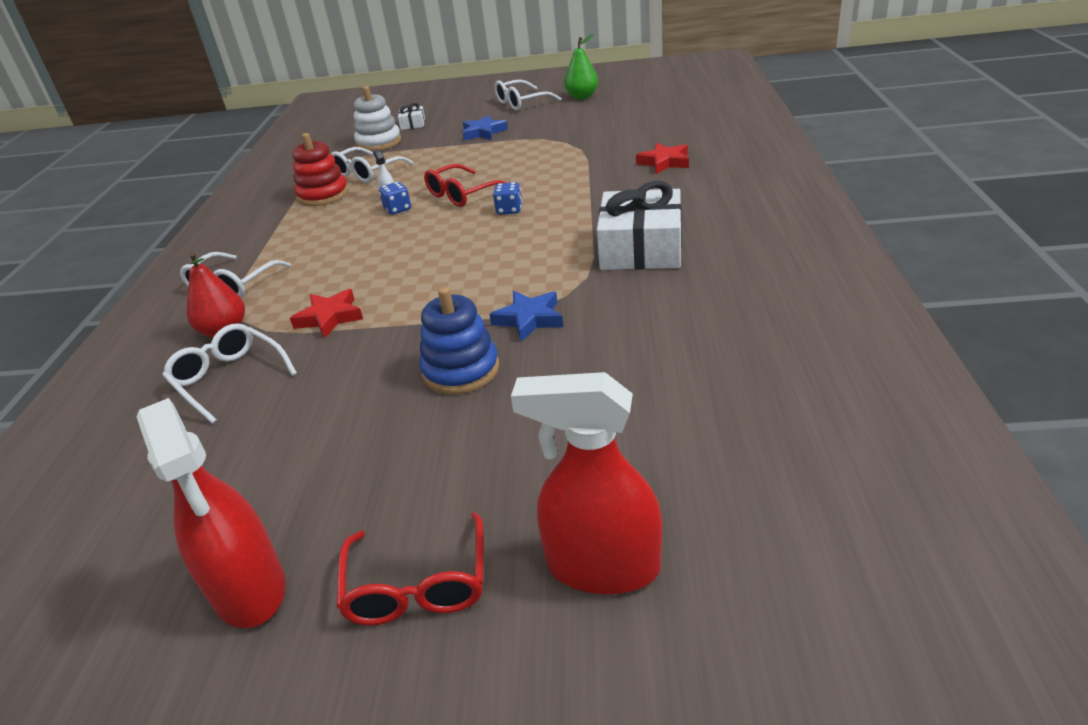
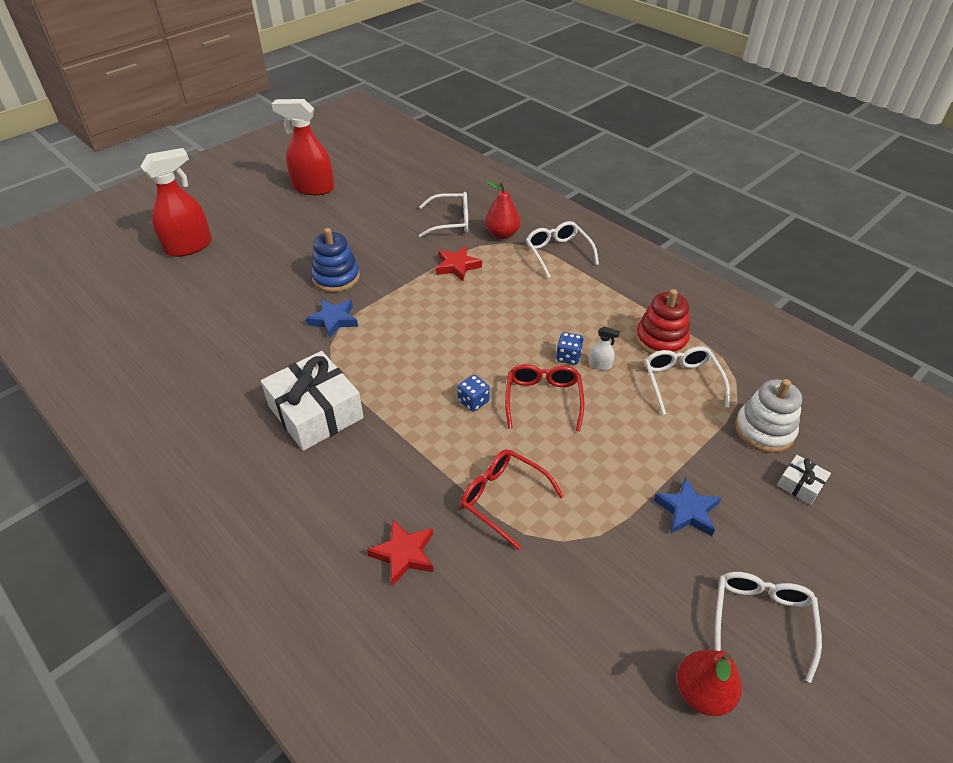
camera: 130 degrees right, 10 degrees up
(417, 585) = (253, 214): red glasses -> red glasses (503, 498)
(582, 97) = (702, 692): green pear -> red pear

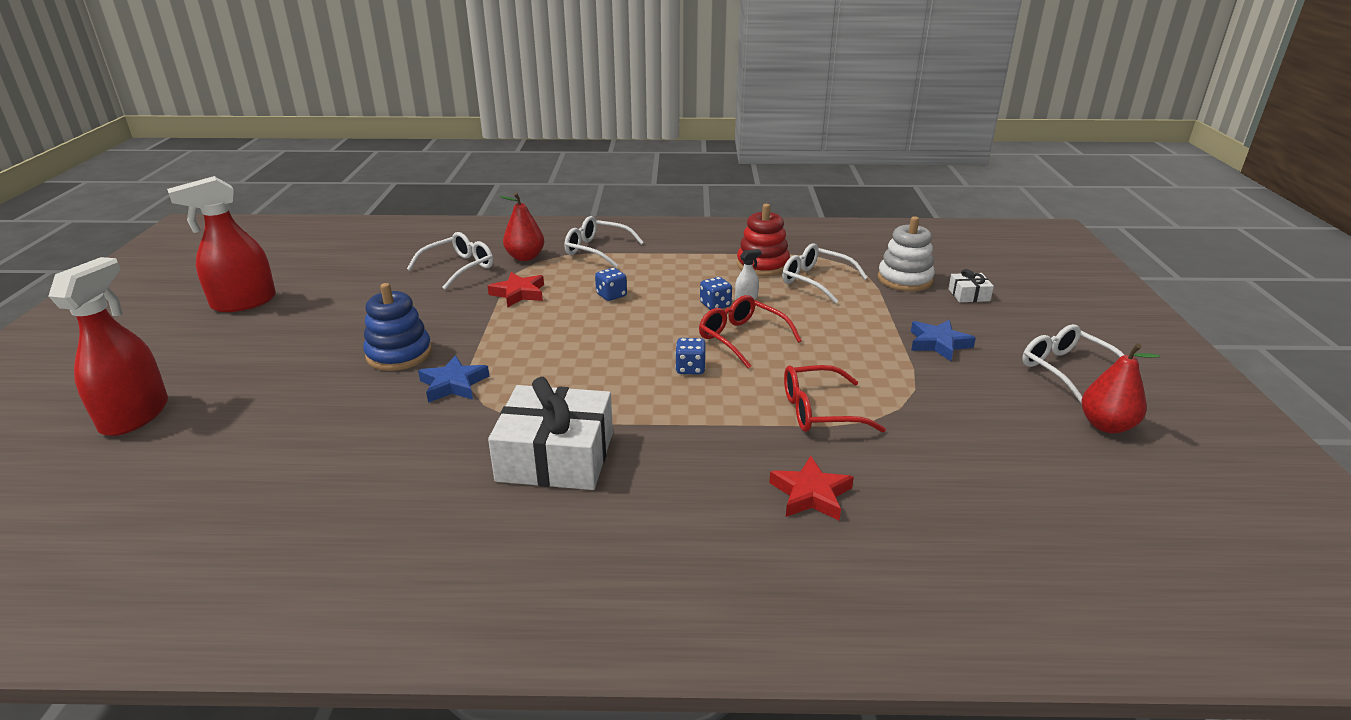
camera: 45 degrees left, 15 degrees down
(511, 303) = (611, 295): none -> blue dice

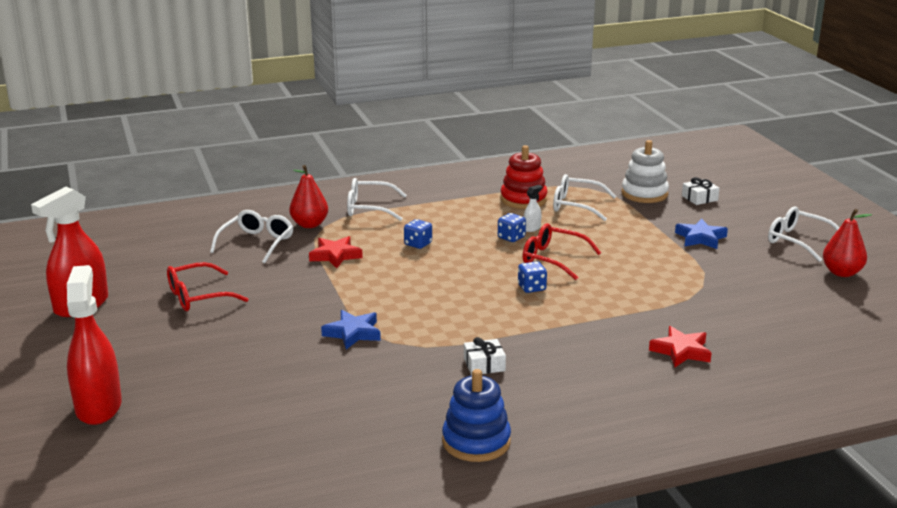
camera: 20 degrees left, 5 degrees down
(399, 354) = (281, 320): blue stacking toy -> blue stacking toy (476, 441)
(556, 456) = (484, 364): white gift -> white gift, size x0.44
(819, 411) = (649, 299): red glasses -> red glasses (198, 297)

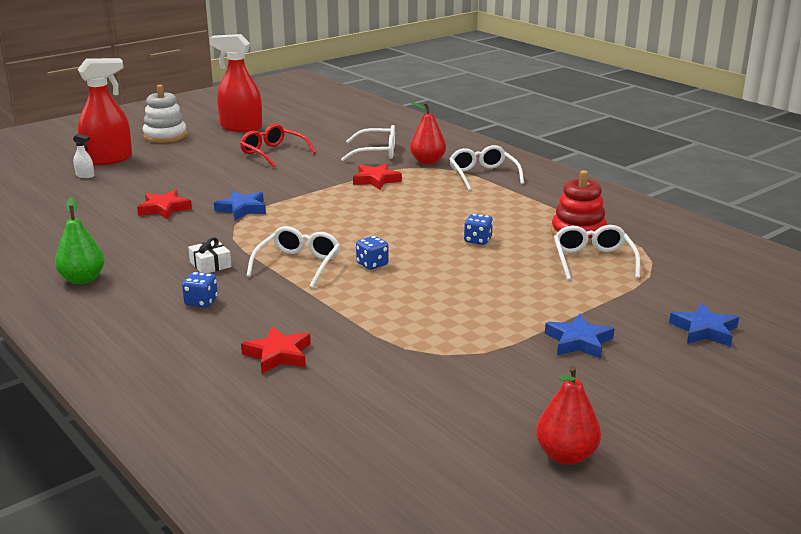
camera: 70 degrees right, 0 degrees up
(313, 379) = (164, 209): none -> red star
(418, 244) = (426, 205): blue dice -> blue dice (201, 302)
(476, 441) = (82, 279): blue stacking toy -> green pear
(532, 228) = (509, 246): white spray bottle -> white spray bottle (85, 175)
(553, 259) = (445, 266): red glasses -> none
(644, 194) = (674, 294): white stacking toy -> white stacking toy (165, 136)
(699, 198) = (704, 330): white gift -> blue star
(798, 241) = (640, 413): white glasses -> white glasses (298, 264)

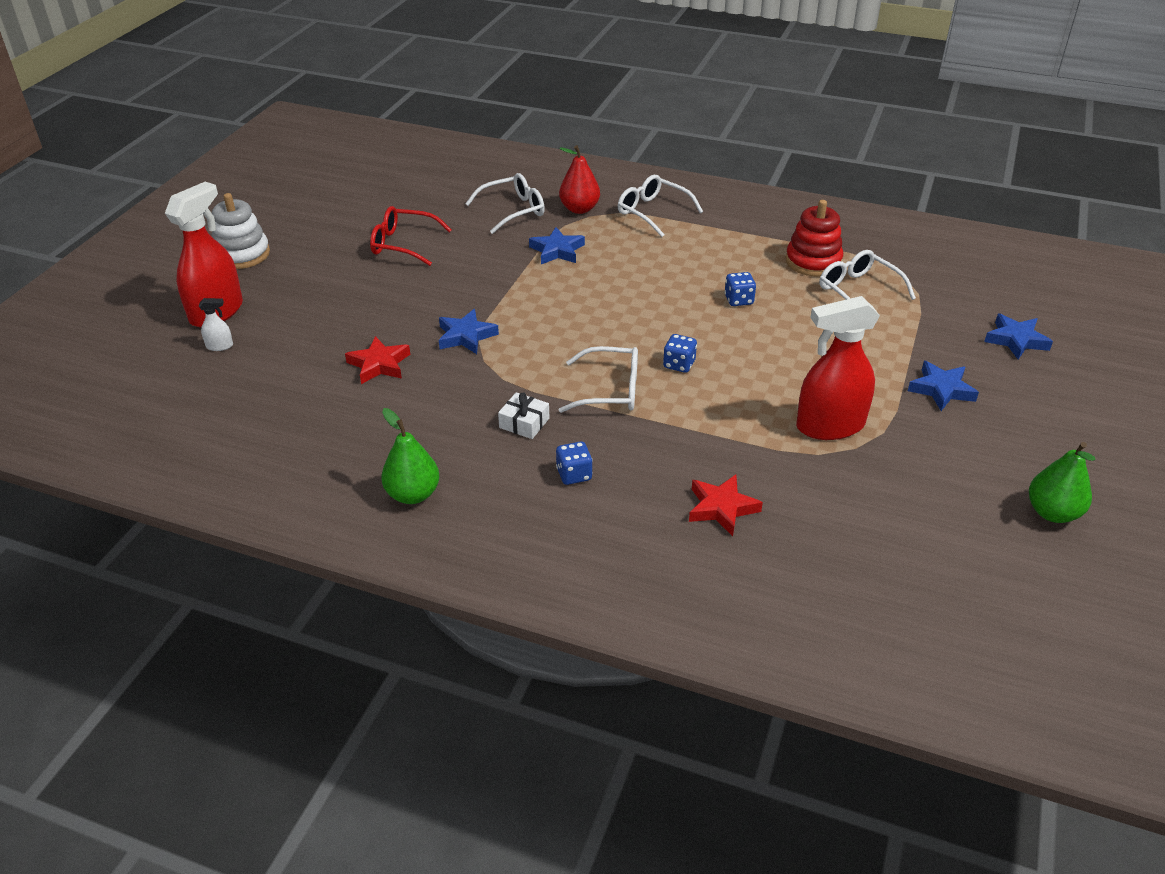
camera: 30 degrees left, 15 degrees up
(241, 127) = (318, 215): red spray bottle -> red spray bottle (829, 426)
(298, 264) = (610, 390): white glasses -> white glasses turned 105 degrees clockwise
(376, 180) = (557, 251): red star -> blue star
(566, 455) = (1052, 513): red pear -> green pear

